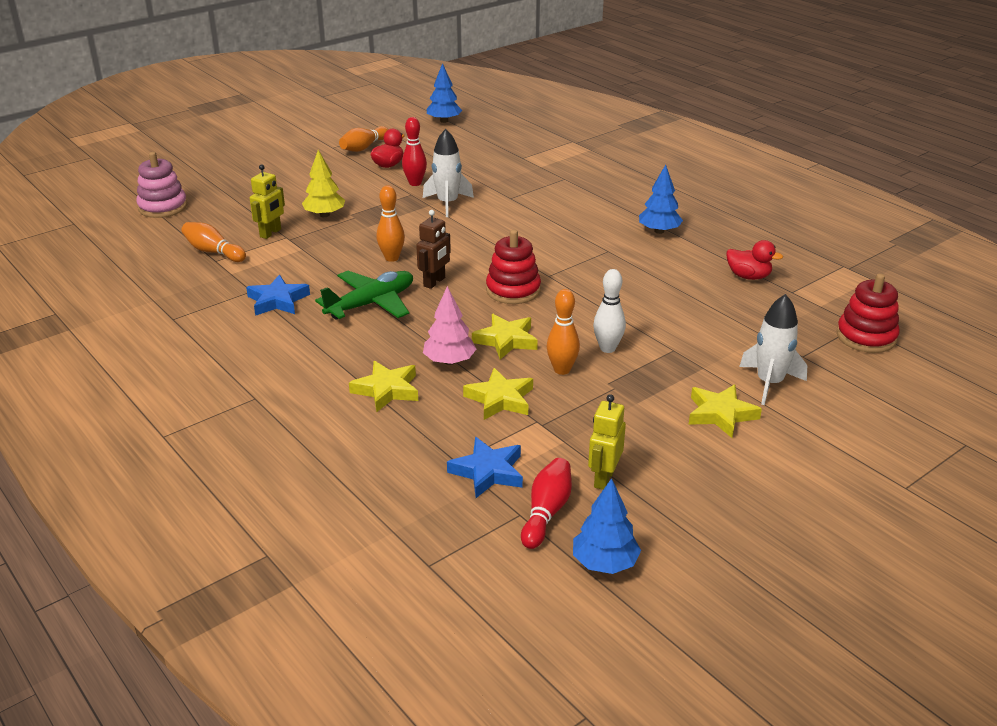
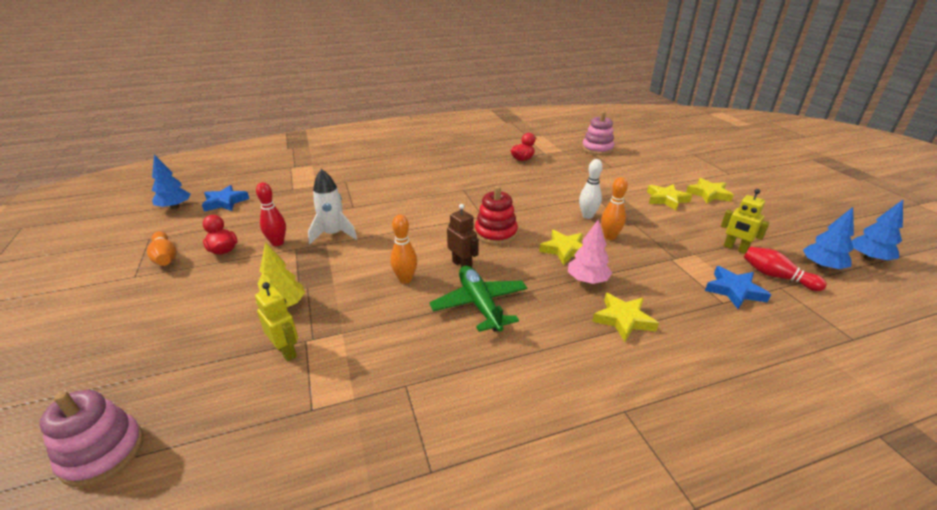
camera: 70 degrees left, 0 degrees up
(213, 252) = (288, 409): orange bowling pin -> none
(277, 301) = (440, 366): blue star -> blue star (225, 202)
(500, 399) = (643, 268): yellow star -> yellow star (708, 194)
(659, 231) = (450, 169): blue tree -> blue tree (868, 258)
(769, 383) = (636, 180): white rocket -> none
(866, 337) = (597, 149): red stacking toy -> pink stacking toy

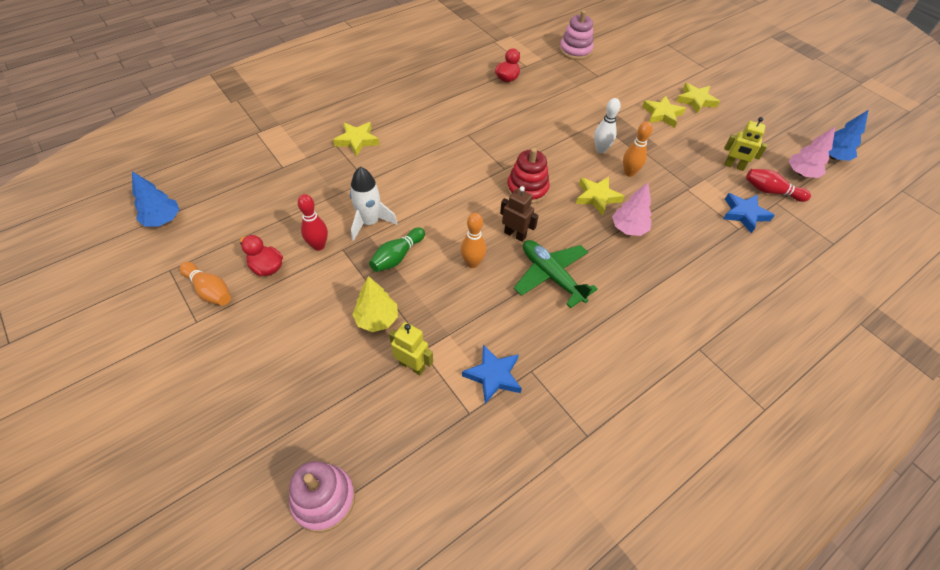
camera: 20 degrees left, 20 degrees up
(225, 202) = (218, 201): blue star -> blue star (493, 376)
(339, 262) = (397, 256): none -> green bowling pin
(623, 319) = (671, 264): yellow star -> yellow star (357, 140)
(822, 266) = (801, 173): blue tree -> pink tree

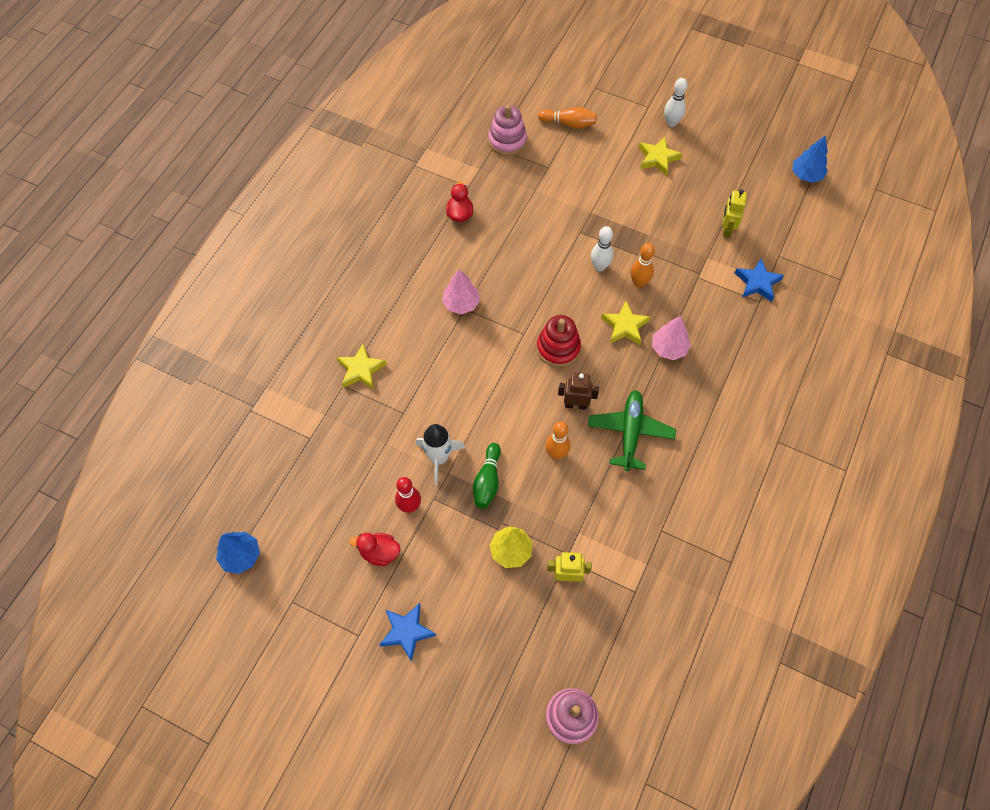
camera: 25 degrees left, 10 degrees up
(210, 290) = (346, 601): orange bowling pin -> orange bowling pin (569, 123)
(493, 376) = (635, 550): blue star -> blue star (407, 632)
(551, 276) = (630, 432): green plane -> green plane turned 75 degrees clockwise
(662, 114) = (634, 192): yellow star -> none
(721, 83) = (671, 123): none -> white bowling pin
(734, 166) = (726, 229): yellow robot -> yellow robot turned 105 degrees clockwise
(771, 191) = (769, 245): red bowling pin -> none
(801, 173) = (787, 209): pink tree -> pink tree (461, 303)

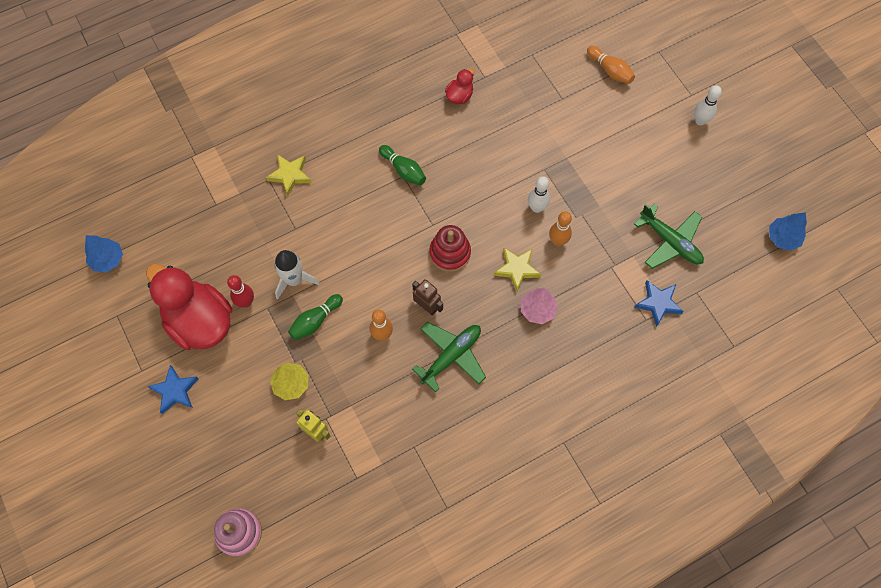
camera: 35 degrees right, 5 degrees up
(379, 552) = (200, 321): red duck -> red duck, size x2.28
(461, 303) = (403, 170): pink tree -> green bowling pin
(507, 141) = (546, 56): pink stacking toy -> none
(657, 158) = (662, 145): yellow star -> none
(726, 229) = (670, 241): yellow robot -> green plane

